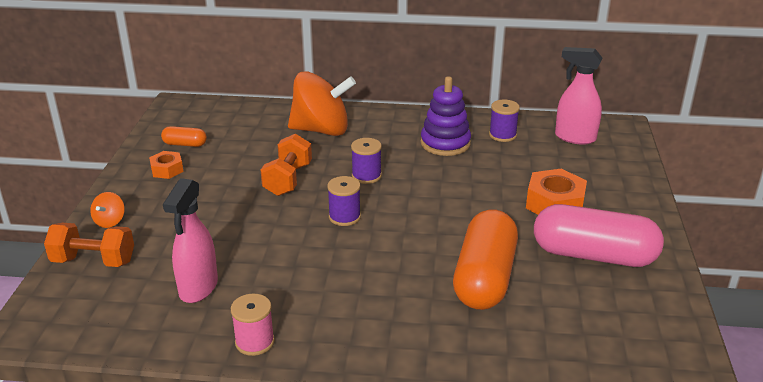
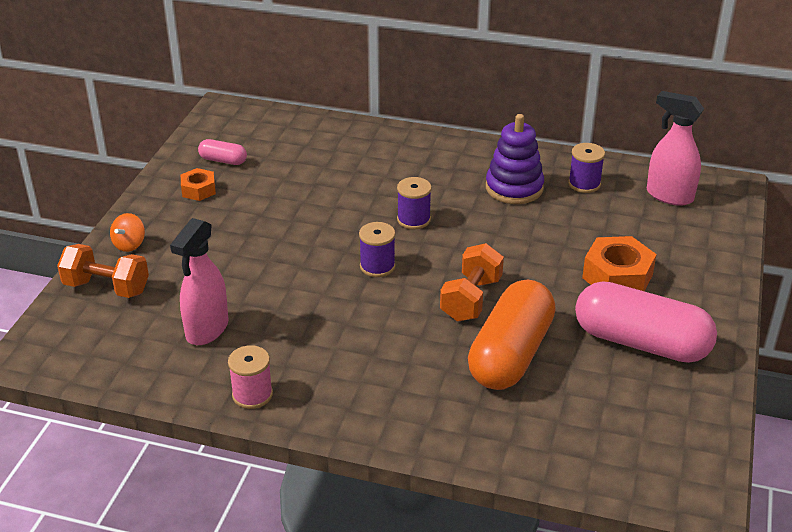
camera: 10 degrees right, 5 degrees up
(185, 144) = (223, 160): orange capsule -> pink capsule
(288, 180) = (326, 215): orange dumbbell -> orange dumbbell (471, 299)
(321, 130) = (377, 157): orange spinning top -> none

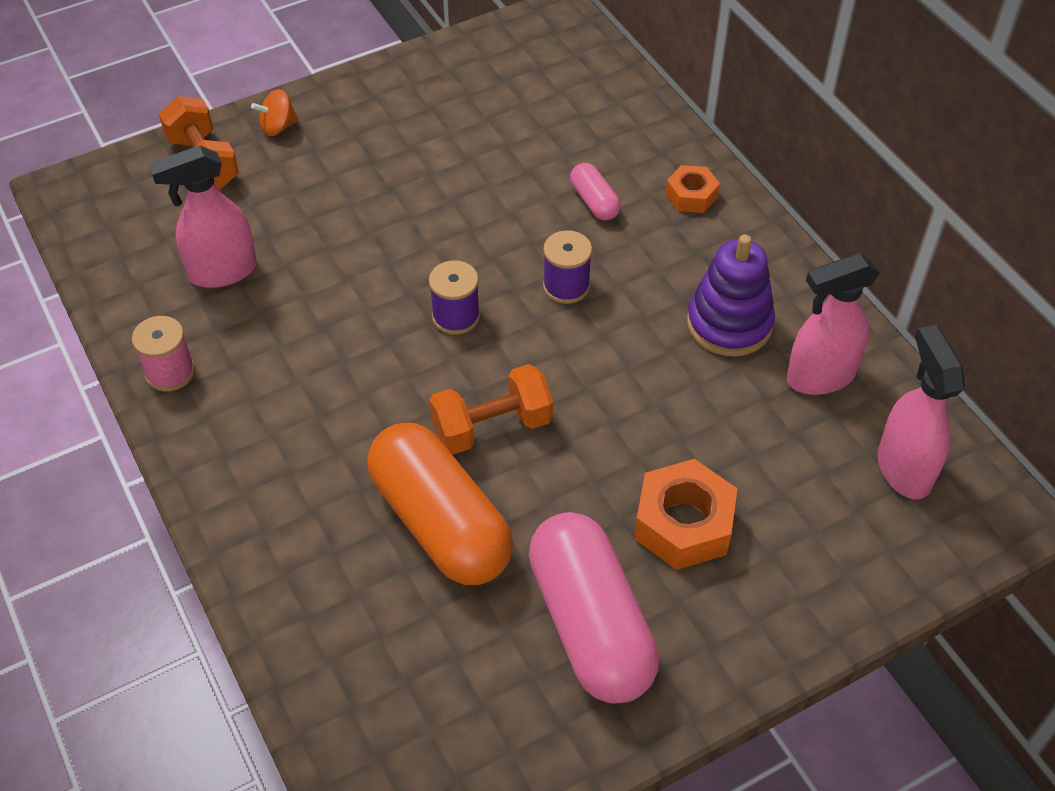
camera: 45 degrees right, 15 degrees up
(198, 190) = (412, 103): orange nut -> orange nut (691, 195)
(223, 160) = (478, 82): pink capsule -> pink capsule (594, 202)
(510, 354) = (441, 522): orange capsule -> orange capsule turned 75 degrees clockwise
(584, 184) = (820, 377): purple spool -> pink spray bottle

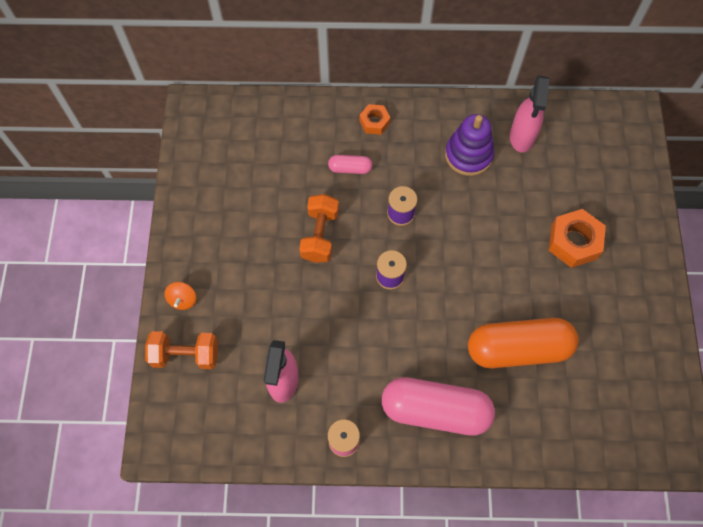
camera: 60 degrees left, 15 degrees up
(492, 427) = (472, 295): orange dumbbell -> orange dumbbell (320, 235)
(590, 624) = (608, 311): pink capsule -> pink capsule (435, 410)
(903, 468) = (590, 136): pink spray bottle -> none

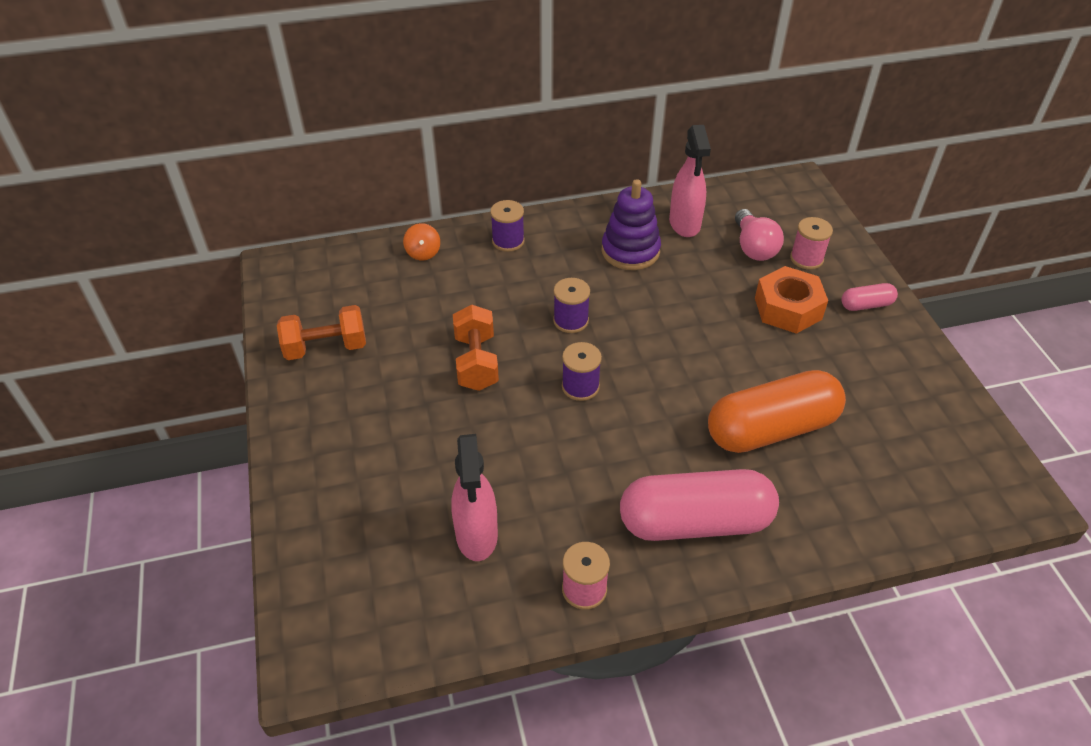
camera: 15 degrees left, 20 degrees down
(183, 300) = (309, 470): orange spinning top -> orange spinning top (423, 253)
(185, 355) = (327, 535): orange dumbbell -> orange dumbbell (326, 347)
(350, 168) = (493, 289): pink capsule -> pink capsule (866, 305)
(374, 122) = (508, 241): orange nut -> purple spool
(570, 174) = (753, 247): none -> pink light bulb
(609, 196) = (806, 258): none -> pink spool

